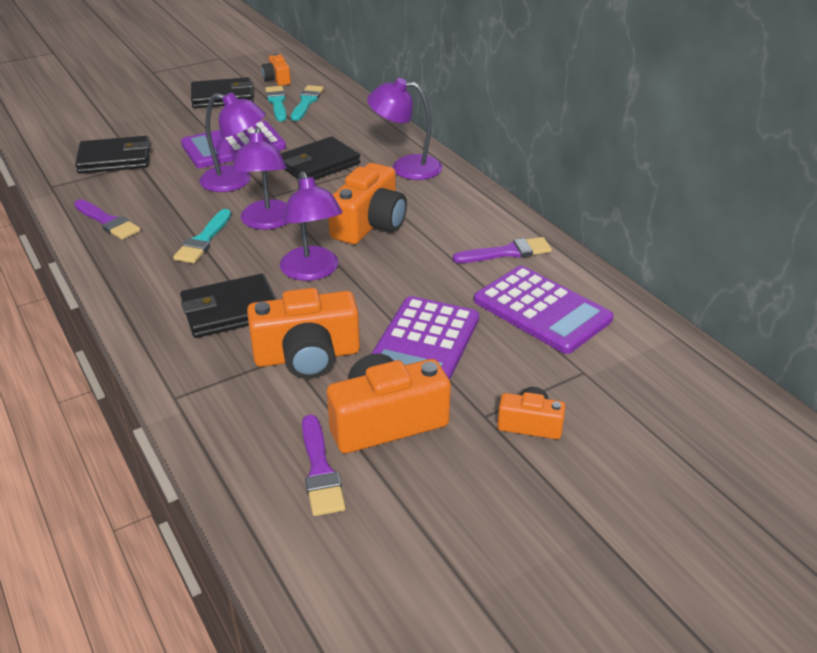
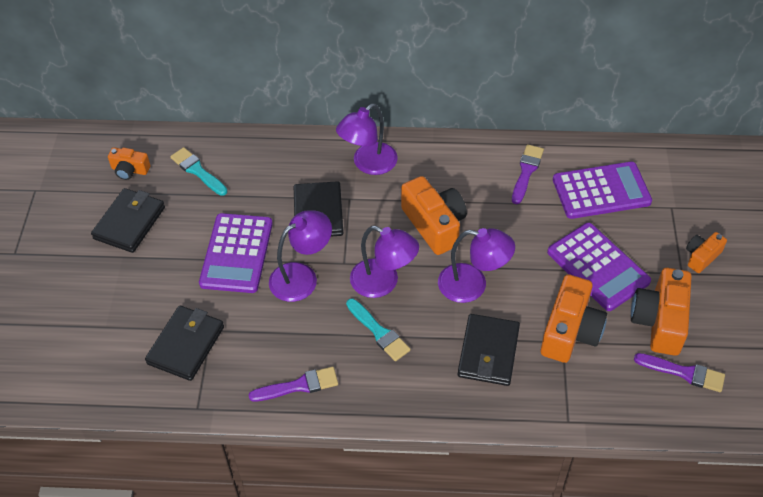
camera: 55 degrees left, 15 degrees up
(277, 103) = (179, 190): turquoise brush -> none

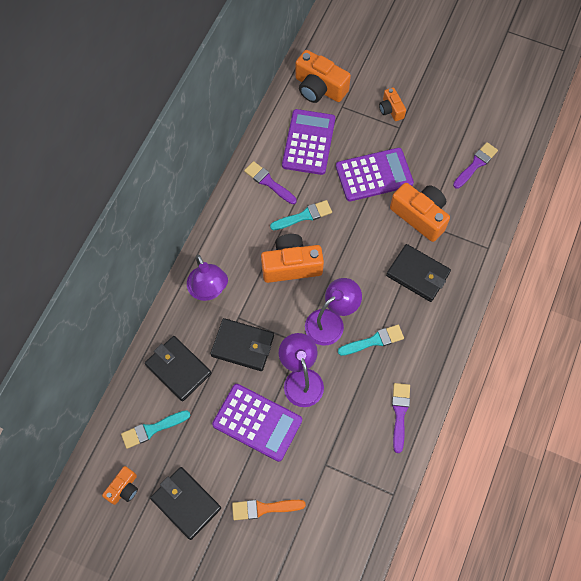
camera: 70 degrees left, 15 degrees up
(144, 290) = (264, 508): none -> orange brush
(186, 345) = (332, 488): black wallet -> black wallet (178, 369)
(472, 285) = (357, 261): purple lamp -> none
(503, 217) = (304, 216): none -> turquoise brush
(659, 321) = (432, 159): orange camera -> orange camera (319, 88)

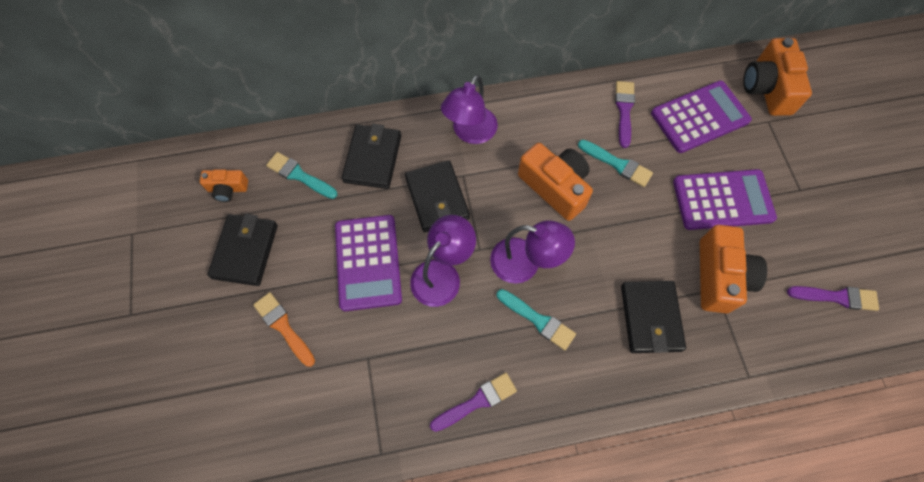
camera: 55 degrees right, 0 degrees up
(374, 175) = (722, 200): purple calculator -> purple calculator turned 45 degrees counterclockwise
(391, 109) = (812, 168): orange camera -> none

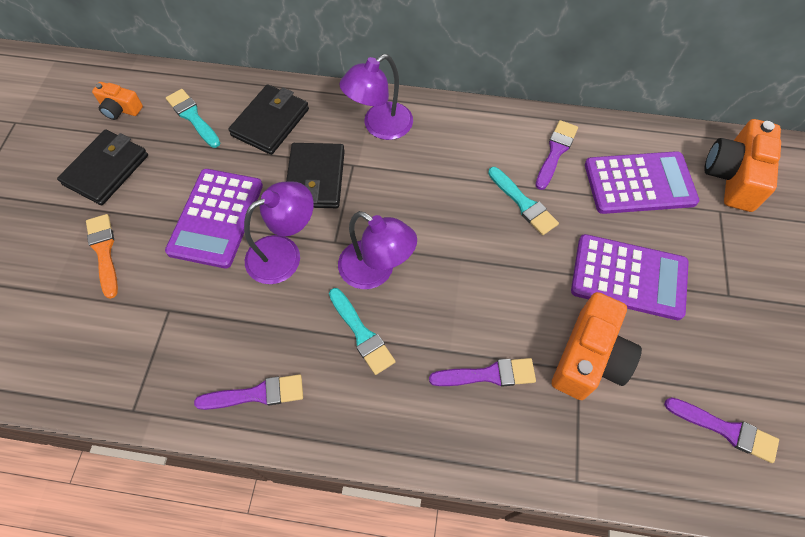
camera: 20 degrees right, 5 degrees down
(555, 187) = (444, 205): orange camera -> none
(650, 318) = (488, 374): black wallet -> purple brush

